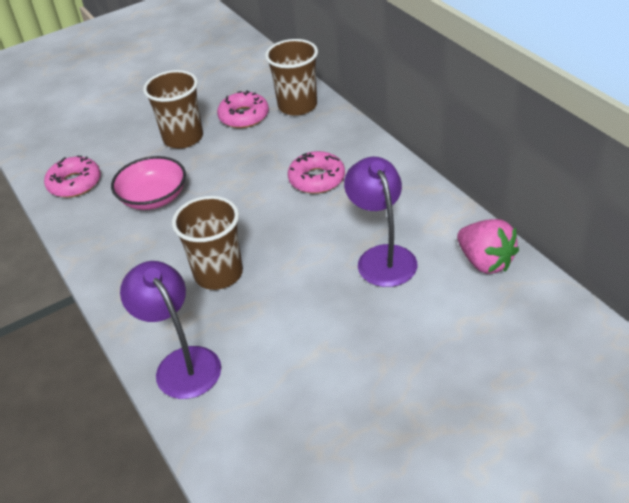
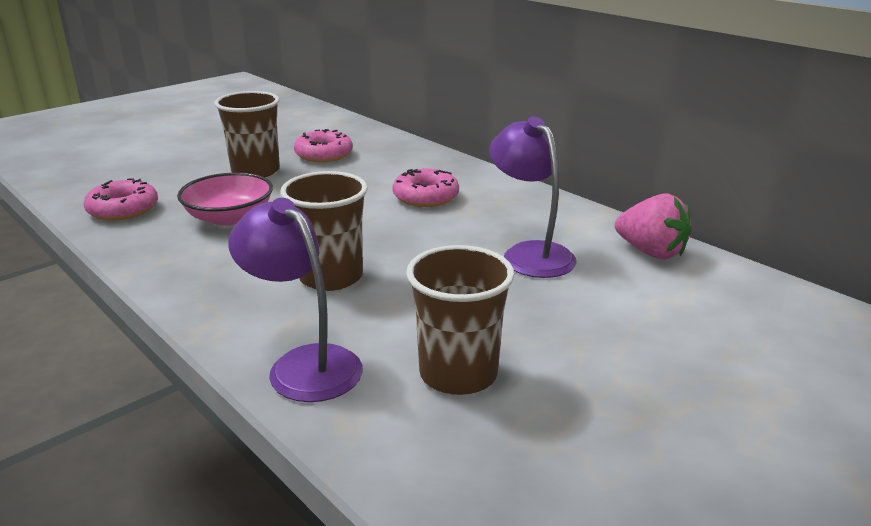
camera: 15 degrees left, 15 degrees down
(297, 106) = (383, 146): brown cup -> brown cup (458, 374)

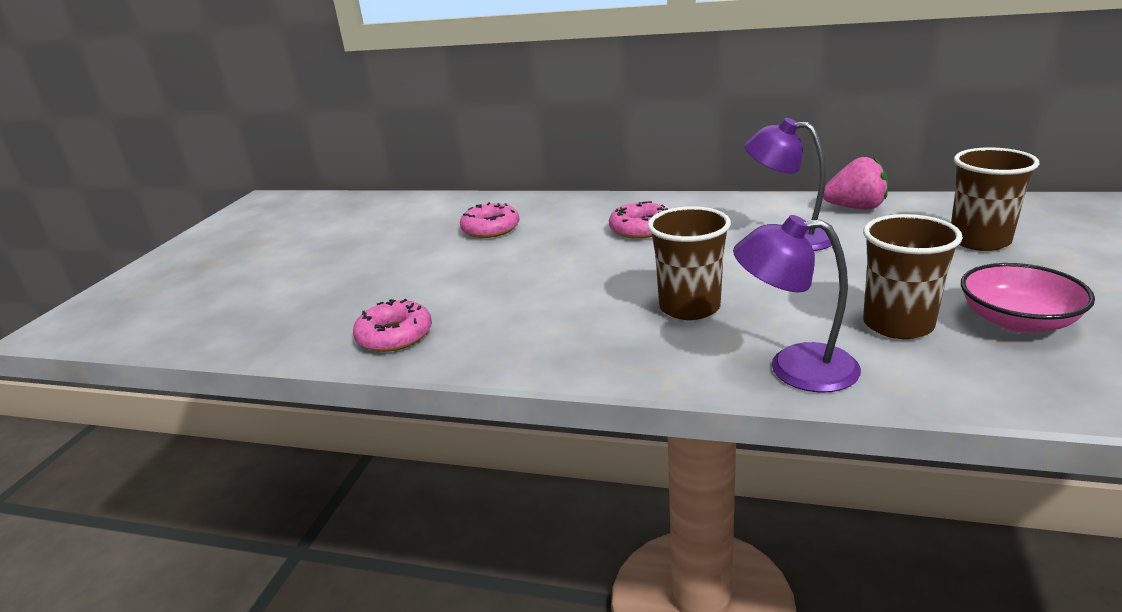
camera: 30 degrees left, 0 degrees up
(229, 217) = (513, 302): pink bowl -> pink bowl (1017, 321)
(255, 171) = (457, 261): brown cup -> brown cup (979, 241)

